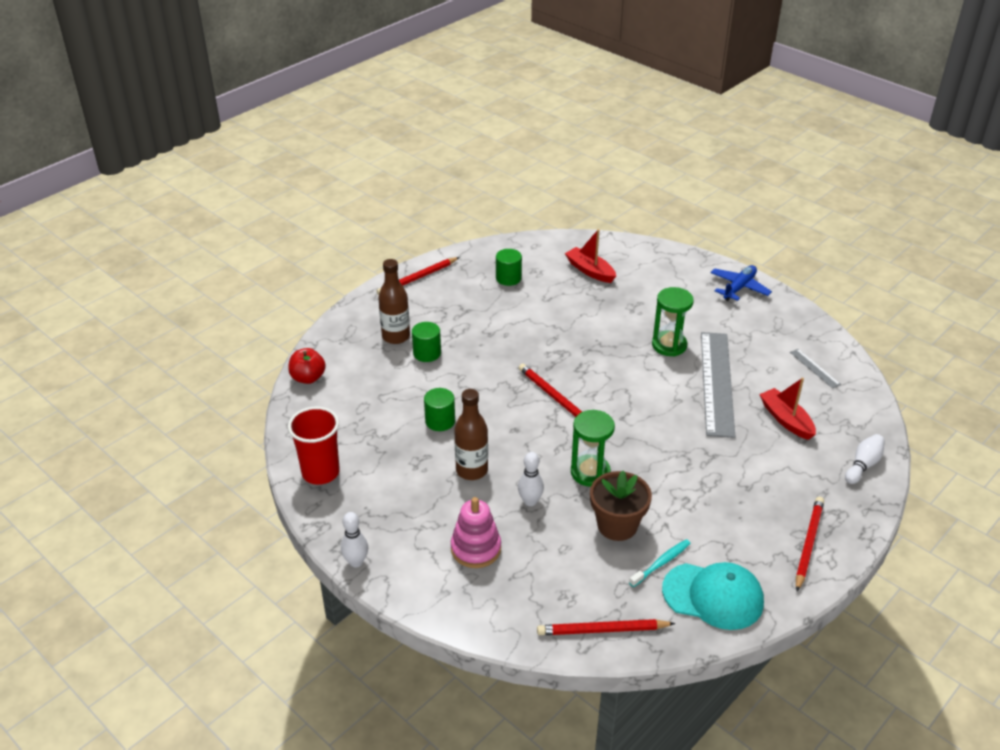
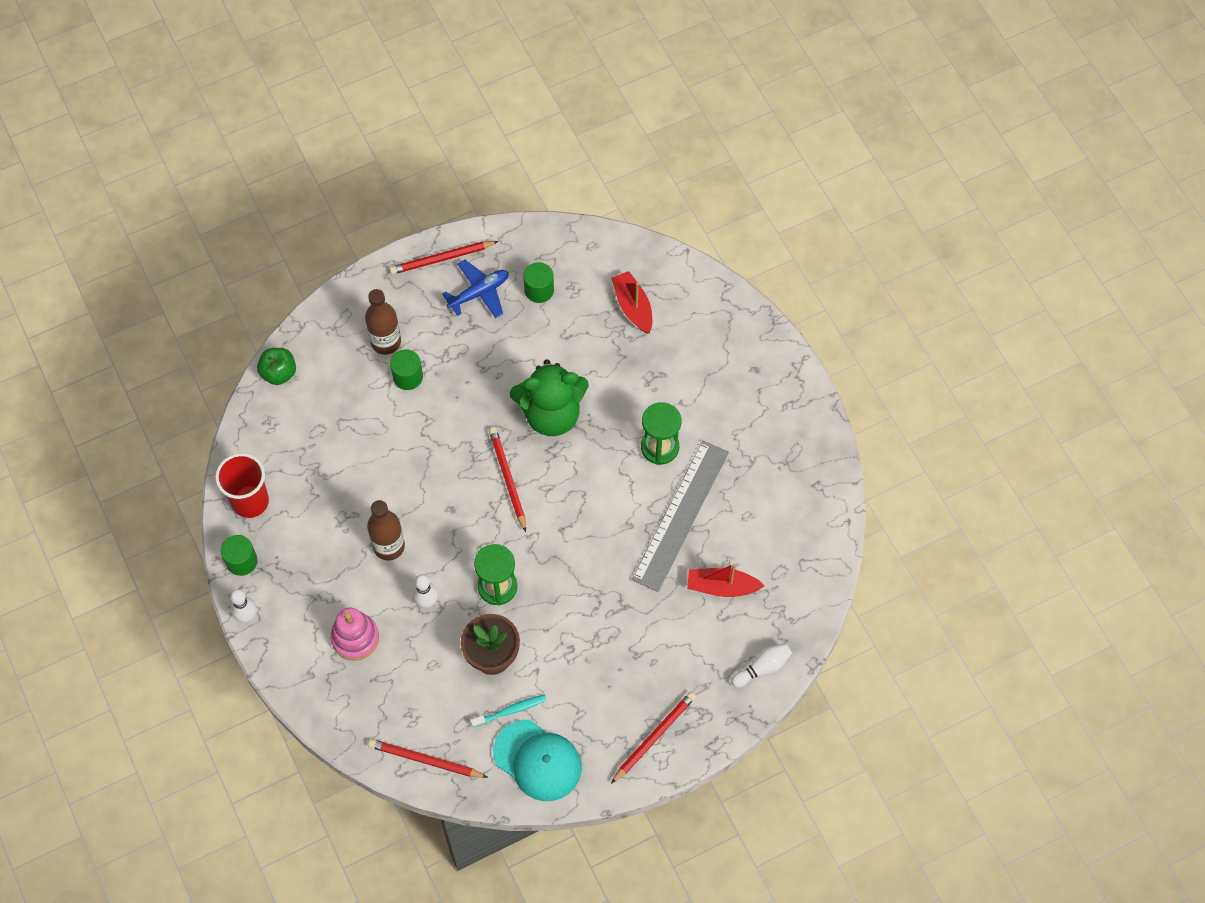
camera: 20 degrees right, 25 degrees up
(308, 378) = (279, 373): red apple -> green apple
(440, 421) = (384, 474): green cylinder -> green cylinder (241, 561)
(565, 347) = (551, 414): none -> green teddy bear
(739, 288) = (782, 386): blue plane -> blue plane (479, 293)
(786, 420) = (721, 587): red boat -> red boat turned 75 degrees counterclockwise
(814, 368) = (793, 529): grey ruler -> none

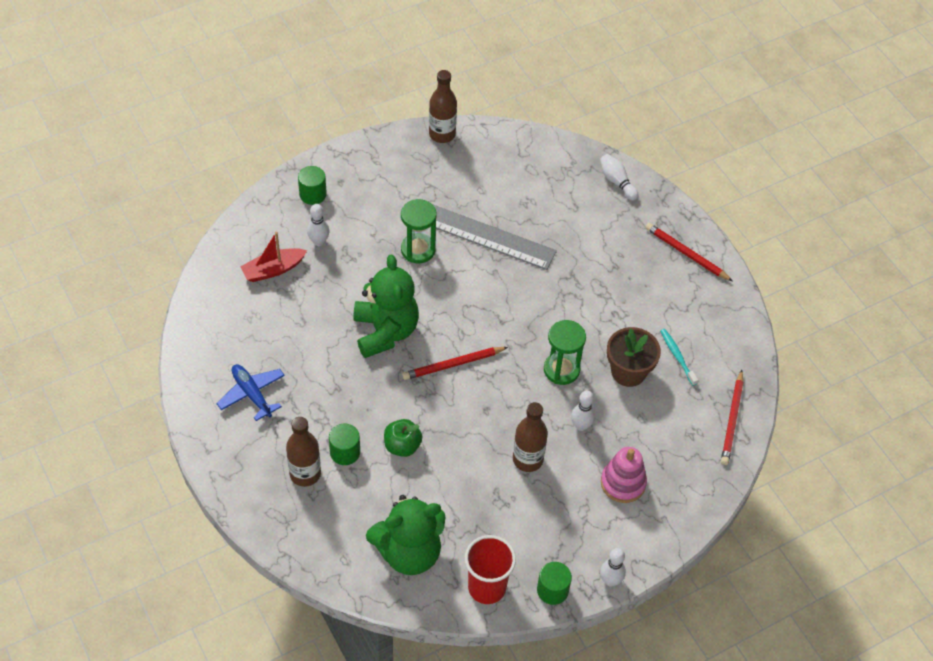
camera: 95 degrees left, 10 degrees down
(279, 373) = (339, 571): green apple -> green apple (402, 446)
(294, 433) = (409, 552): none -> green teddy bear
(442, 258) = (210, 428): red pencil -> none
(537, 760) = (719, 335): turquoise cap -> none
(539, 290) = (251, 344): green cylinder -> green cylinder (313, 194)
(670, 349) = (319, 242): none -> white bowling pin
(721, 587) = (548, 207): red boat -> none
(829, 476) = (442, 134): none -> brown bottle

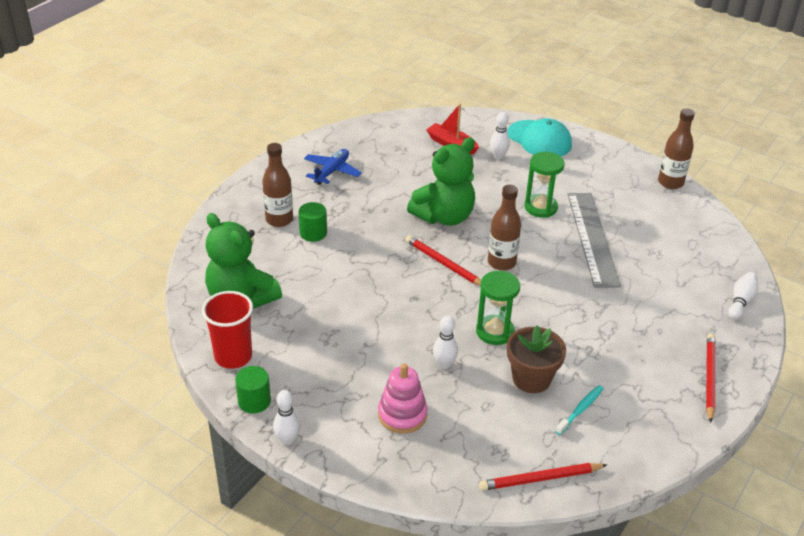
camera: 65 degrees right, 15 degrees down
(313, 194) = (539, 139): green cylinder -> turquoise cap
(402, 446) = (341, 261): green apple -> none
(527, 459) = (381, 340): brown bottle -> brown bottle (501, 262)

